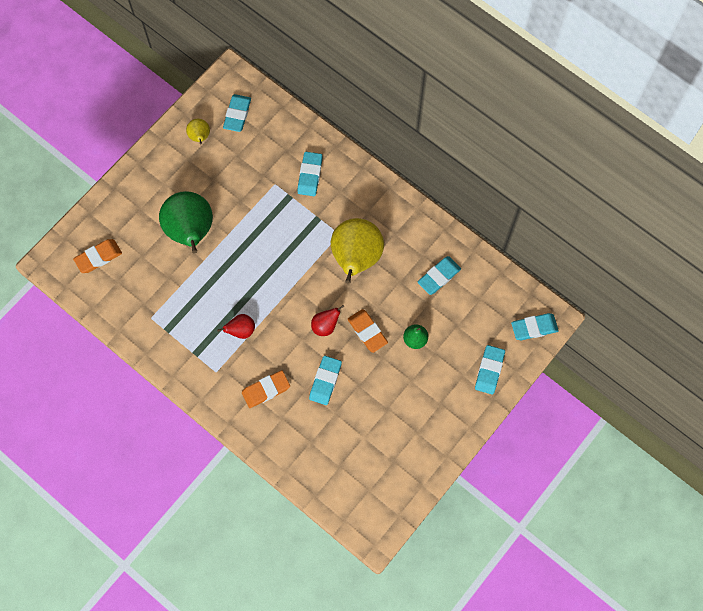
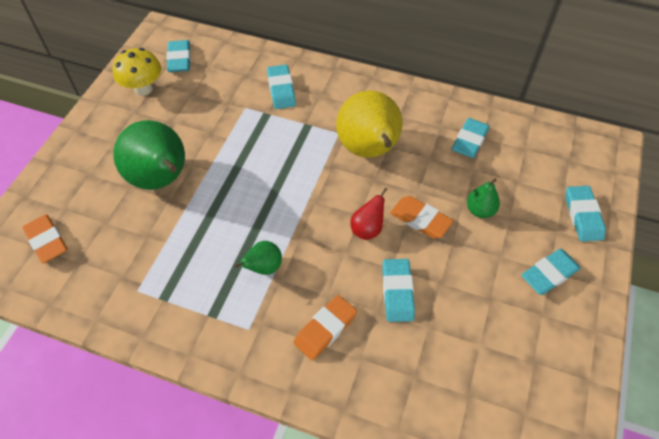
camera: 20 degrees left, 15 degrees down
(98, 257) = (47, 241): orange eraser -> orange eraser turned 75 degrees counterclockwise
(200, 137) = (143, 88): yellow pear -> yellow mushroom
(241, 330) = (264, 267): red pear -> green pear
(534, 328) = (601, 158): turquoise eraser -> turquoise eraser (549, 274)

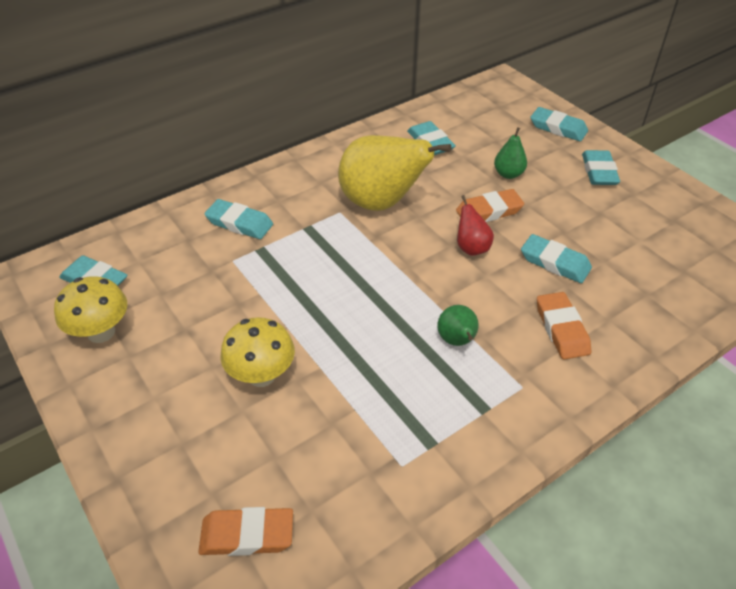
camera: 55 degrees left, 10 degrees down
(161, 179) = (261, 375): green pear -> yellow mushroom

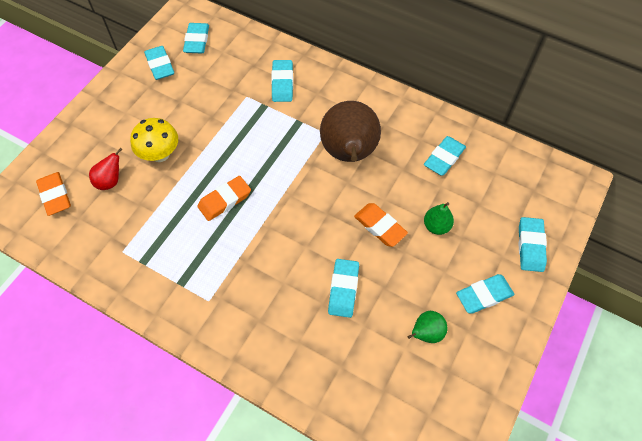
camera: 65 degrees right, 15 degrees up
(101, 332) = (160, 65): yellow mushroom -> turquoise eraser
(381, 203) = (349, 153): yellow pear -> brown pear
(457, 341) = (232, 248): green pear -> green pear (426, 333)
(471, 248) = (330, 228): red pear -> red pear (110, 181)
(562, 329) = (273, 312): orange eraser -> orange eraser (225, 200)

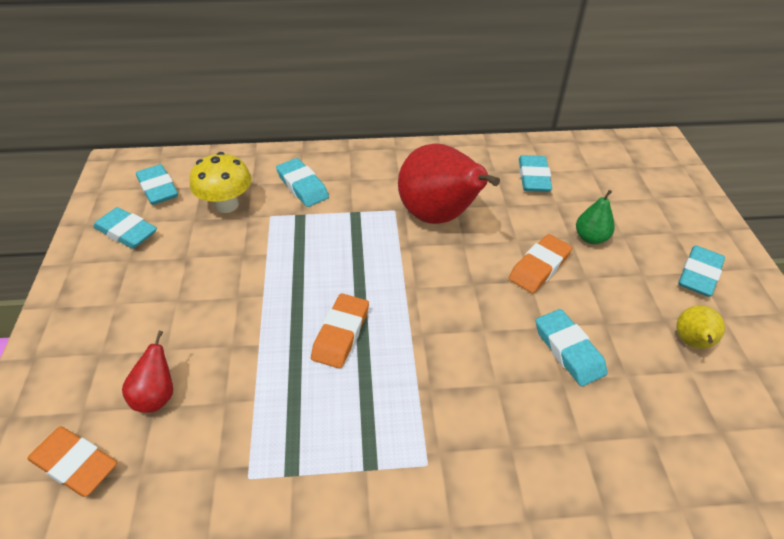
camera: 35 degrees left, 15 degrees down
(160, 154) = (207, 327): yellow mushroom -> yellow mushroom (226, 205)
(349, 153) = (439, 217): brown pear -> red pear
(380, 226) = (539, 267): orange eraser -> orange eraser turned 60 degrees counterclockwise
(426, 333) = (692, 342): green pear -> yellow pear
(530, 246) = (686, 211): turquoise eraser -> none

